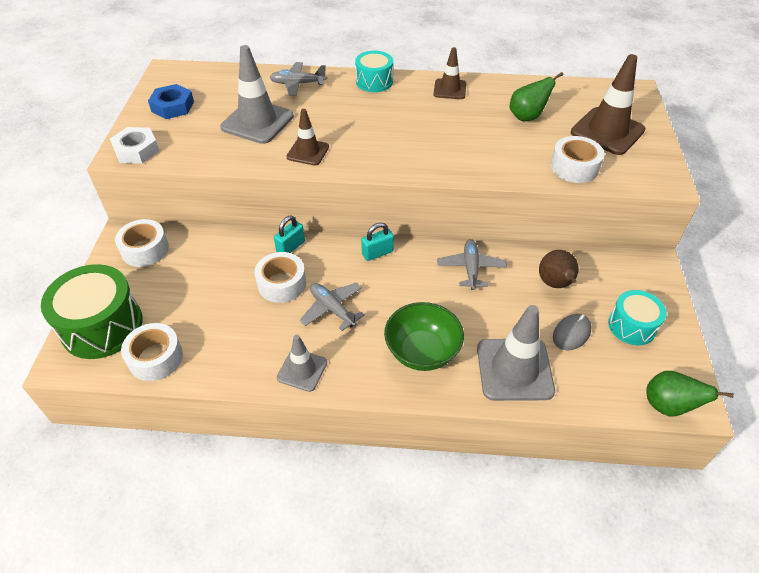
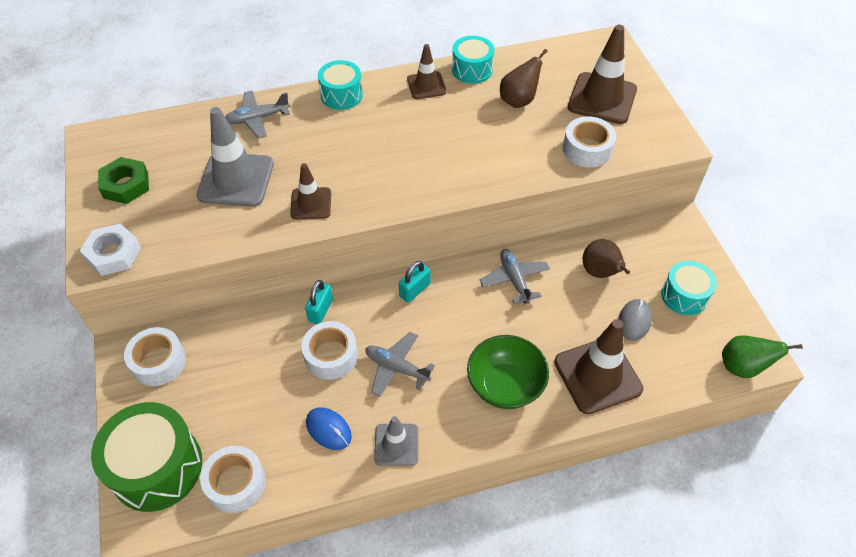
camera: 20 degrees left, 5 degrees up
(173, 106) = (126, 185): blue nut -> green nut
(251, 340) = (328, 429): none -> blue mouse
(495, 86) = (472, 70): none -> turquoise drum
(514, 369) = (597, 375): grey traffic cone -> brown traffic cone
(527, 117) = (518, 100): green pear -> brown pear

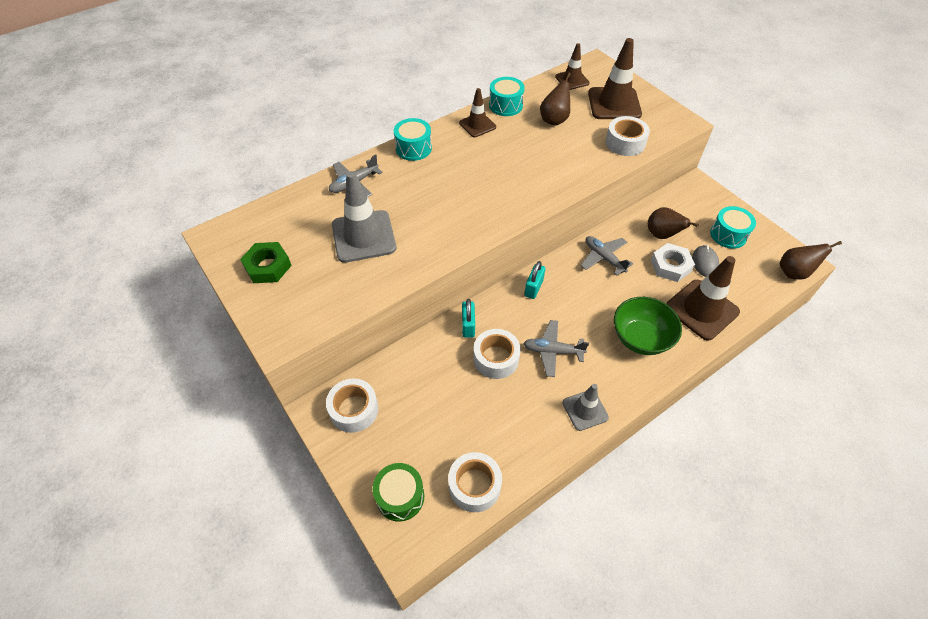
camera: 20 degrees left, 0 degrees up
(113, 254) = (289, 326): white nut -> white nut (670, 266)
(157, 467) = (400, 497): green drum -> green drum, size x0.59
(311, 203) = (438, 238): brown traffic cone -> brown traffic cone (572, 80)
(328, 429) = (526, 416): blue mouse -> none
(742, 367) = (794, 272): green pear -> brown pear

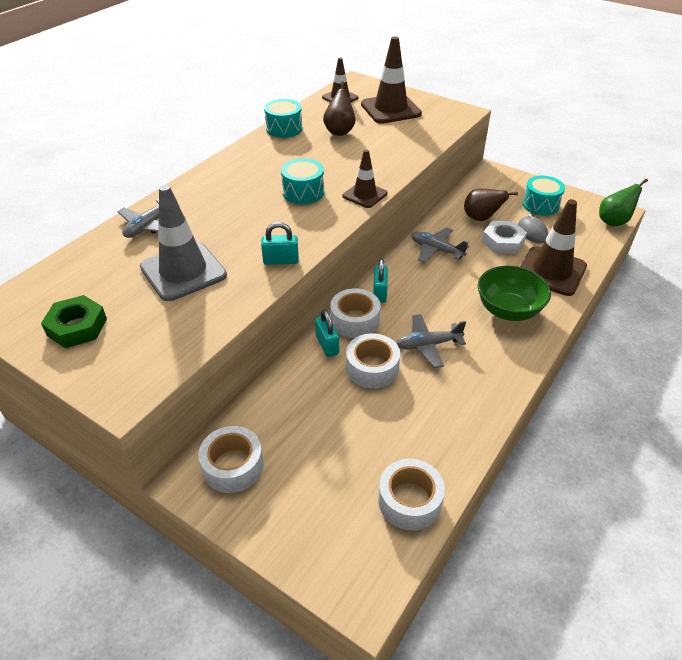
camera: 20 degrees left, 10 degrees down
(400, 497) = (330, 541): green drum -> none
(413, 148) = (203, 181): turquoise drum -> turquoise drum (303, 192)
(444, 247) = (281, 260): none -> turquoise padlock
(477, 125) = (263, 150): brown traffic cone -> brown traffic cone (365, 195)
(585, 410) = (488, 390): grey traffic cone -> none
(625, 143) = (418, 137): white tape -> white tape (355, 320)
(794, 272) = (614, 221): brown pear -> green pear

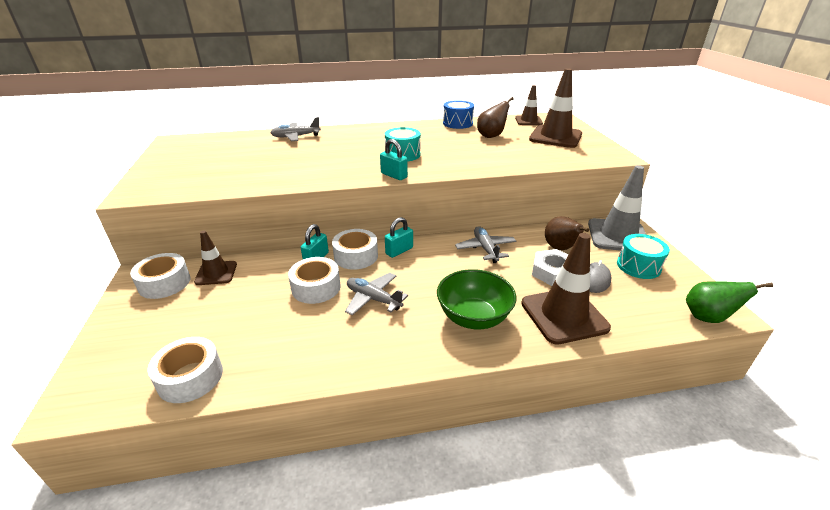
camera: 45 degrees right, 10 degrees down
(77, 327) = (182, 160): green nut -> none
(183, 271) = (266, 160): grey traffic cone -> grey traffic cone (618, 236)
(281, 260) = (319, 178): turquoise padlock -> turquoise padlock (394, 175)
(284, 128) = (457, 123): turquoise drum -> blue drum
(365, 195) = (438, 171): brown traffic cone -> brown traffic cone (216, 273)

